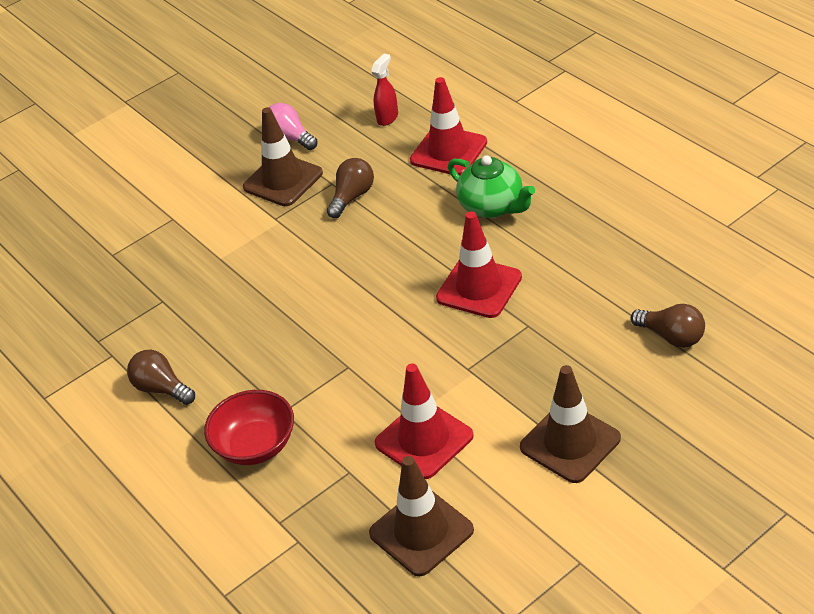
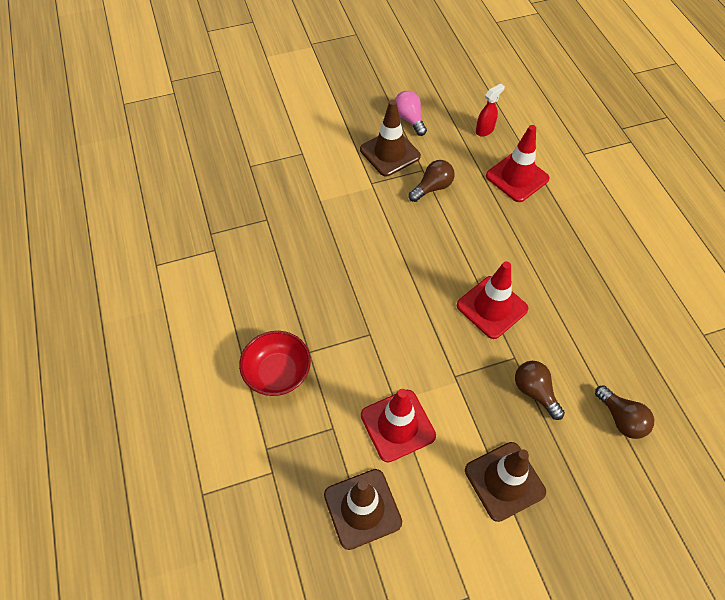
camera: 15 degrees right, 15 degrees up
(162, 388) = (235, 293): brown light bulb -> brown light bulb (535, 392)
(492, 206) = (530, 239): green teapot -> none

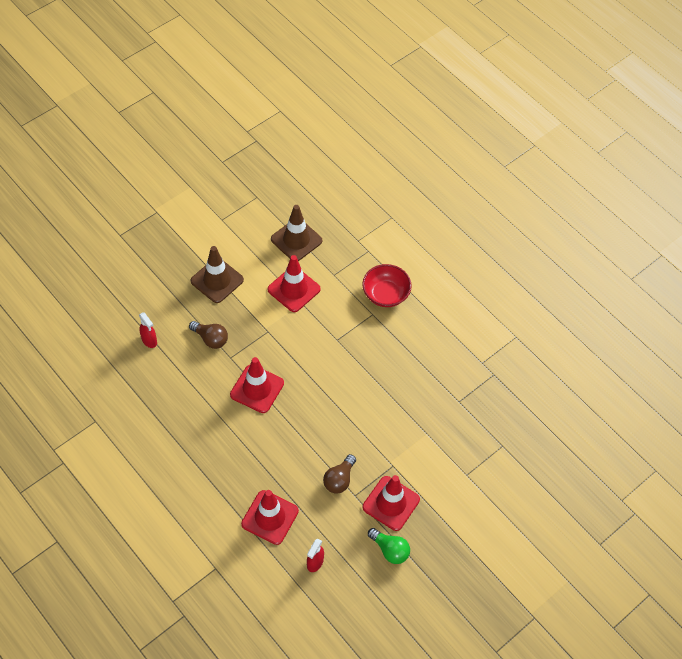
camera: 155 degrees right, 0 degrees up
(390, 153) = (391, 503): brown traffic cone -> red traffic cone
(409, 119) = (390, 550): pink light bulb -> green light bulb
(621, 419) = (149, 341): brown light bulb -> red spray bottle

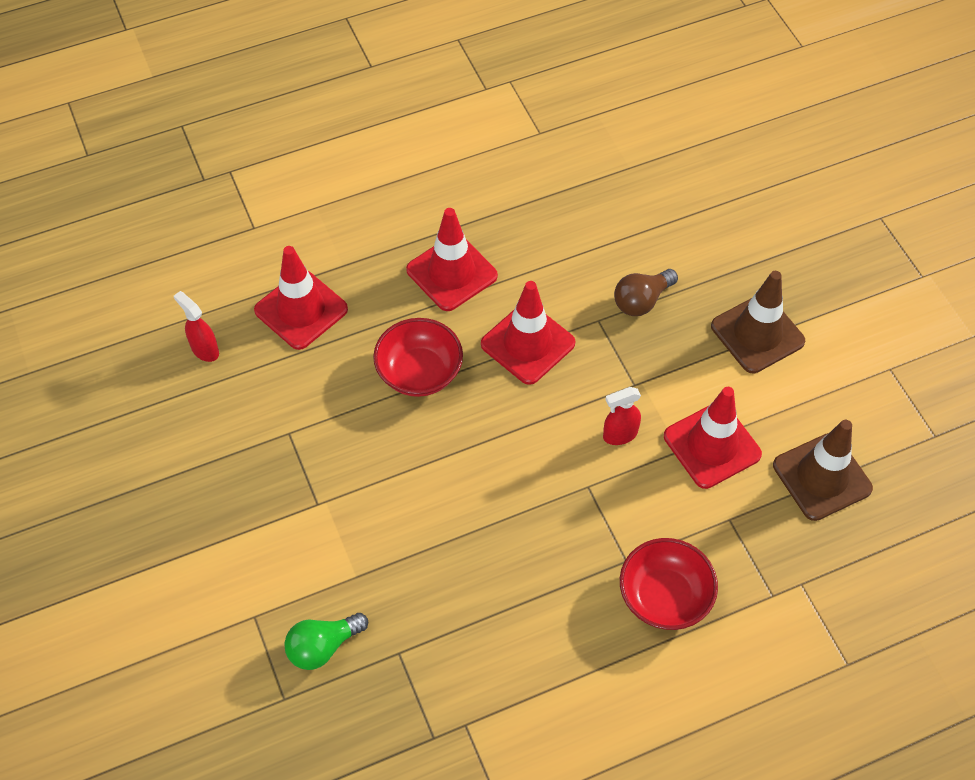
camera: 110 degrees right, 0 degrees up
(149, 341) = (661, 220): red spray bottle -> red spray bottle (619, 435)
(293, 439) = (419, 372): none -> red bowl
(339, 479) = (324, 418): brown light bulb -> none
(390, 550) = (177, 456): green light bulb -> green light bulb (323, 646)
(391, 503) = (253, 481): red traffic cone -> red traffic cone (451, 273)

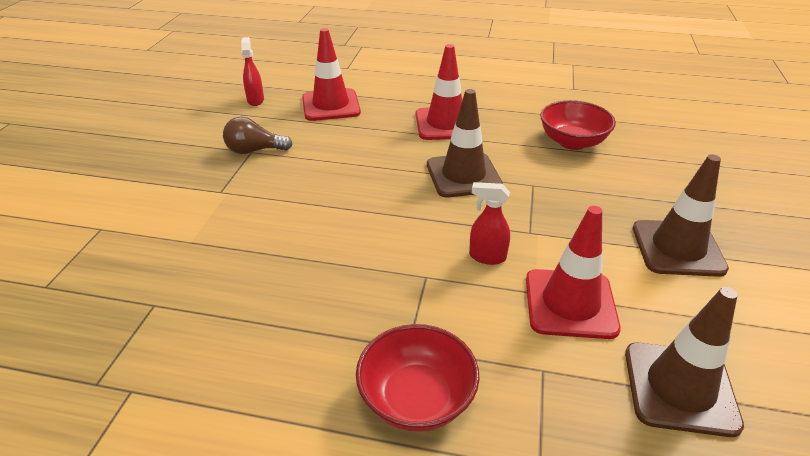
camera: 35 degrees right, 20 degrees down
(323, 646) = (113, 270): green light bulb -> none
(419, 372) = (369, 159): red bowl -> red bowl (572, 142)
(528, 343) = (463, 175): red traffic cone -> brown traffic cone
(641, 301) = (580, 188): brown light bulb -> brown light bulb (254, 150)

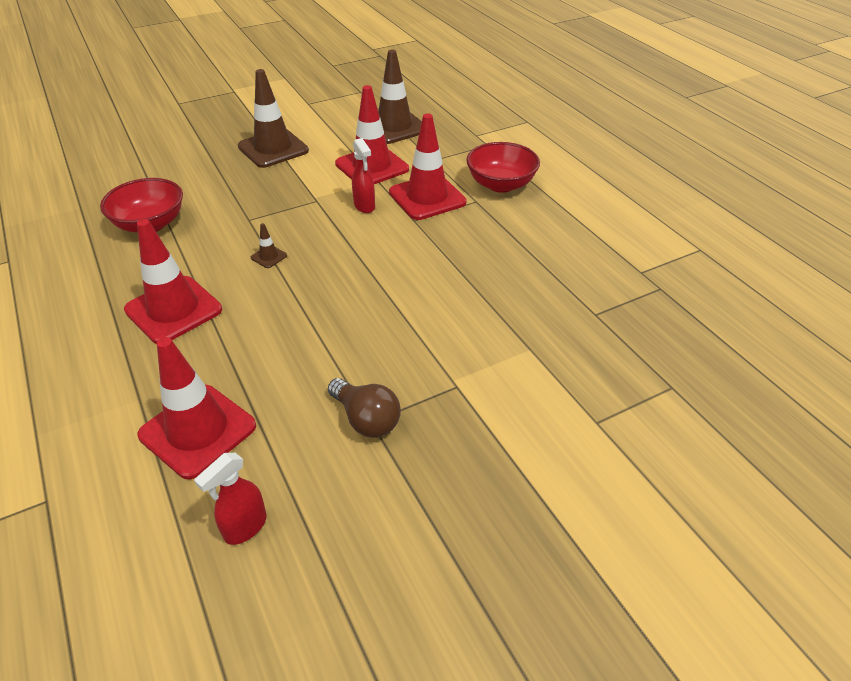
camera: 130 degrees left, 5 degrees up
(457, 310) = (427, 197): none -> red traffic cone
(463, 175) = (269, 257): brown traffic cone -> brown traffic cone, size x0.41

